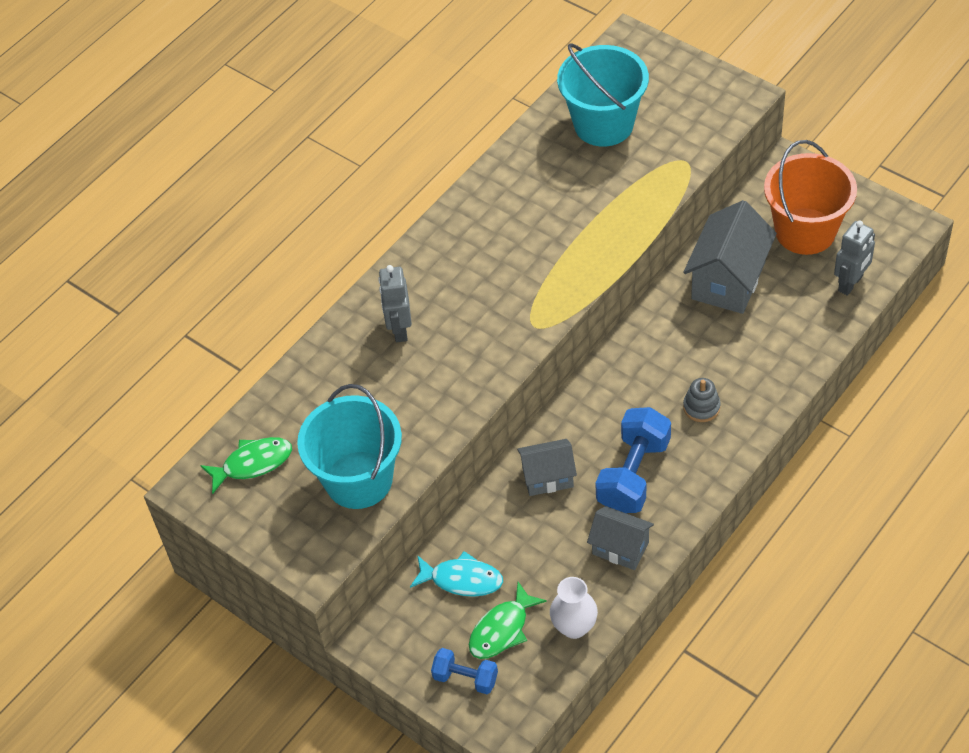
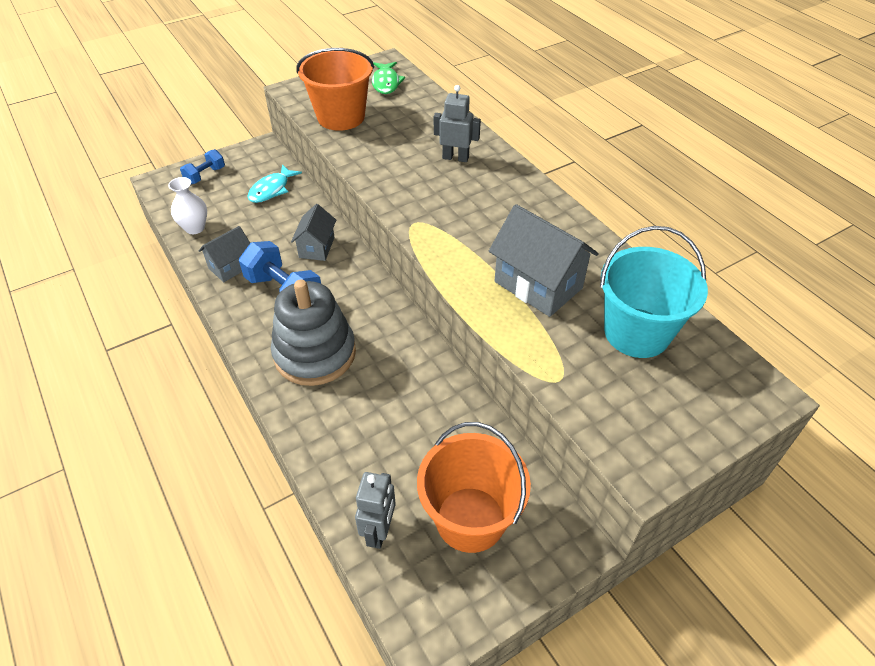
camera: 105 degrees right, 5 degrees down
(358, 480) = (341, 117): turquoise bucket -> orange bucket
(502, 629) = (222, 197): green fish -> none
(701, 407) = (315, 353): grey stacking toy -> grey stacking toy, size x2.43
(728, 280) = (439, 424): grey house -> grey house (538, 285)
(851, 283) = (379, 531): grey robot -> grey robot turned 135 degrees counterclockwise

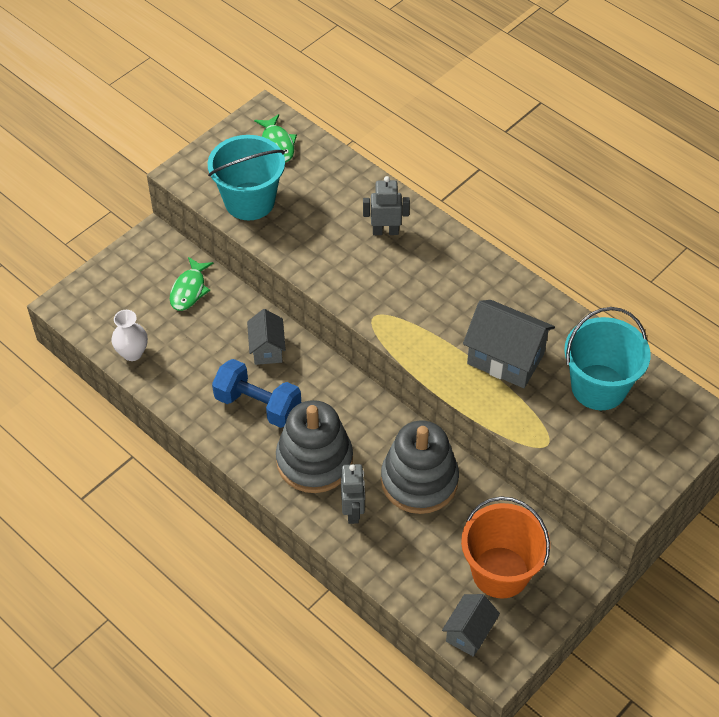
camera: 15 degrees left, 5 degrees up
(205, 175) = (109, 286): blue dumbbell -> none
(231, 266) = (192, 389): grey house -> grey house (469, 633)
(271, 190) = (189, 290): turquoise fish -> green fish
(341, 117) = (249, 201): orange bucket -> turquoise bucket
(379, 531) = (432, 599): grey robot -> grey robot (353, 511)
(414, 397) = (419, 481): none -> grey stacking toy

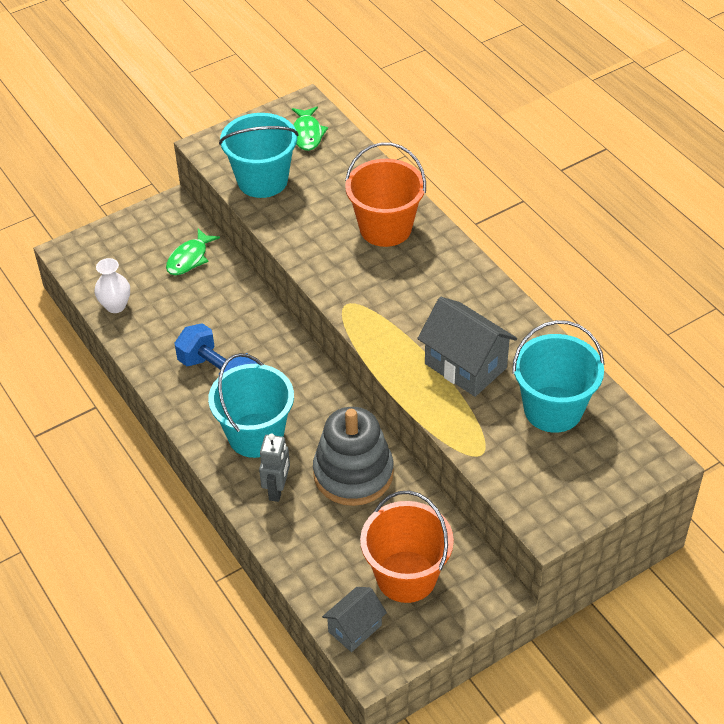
camera: 15 degrees right, 5 degrees down
(267, 349) = (245, 324): grey house -> none
(314, 460) = (255, 435): grey stacking toy -> turquoise bucket
(385, 231) = (385, 228): grey robot -> orange bucket

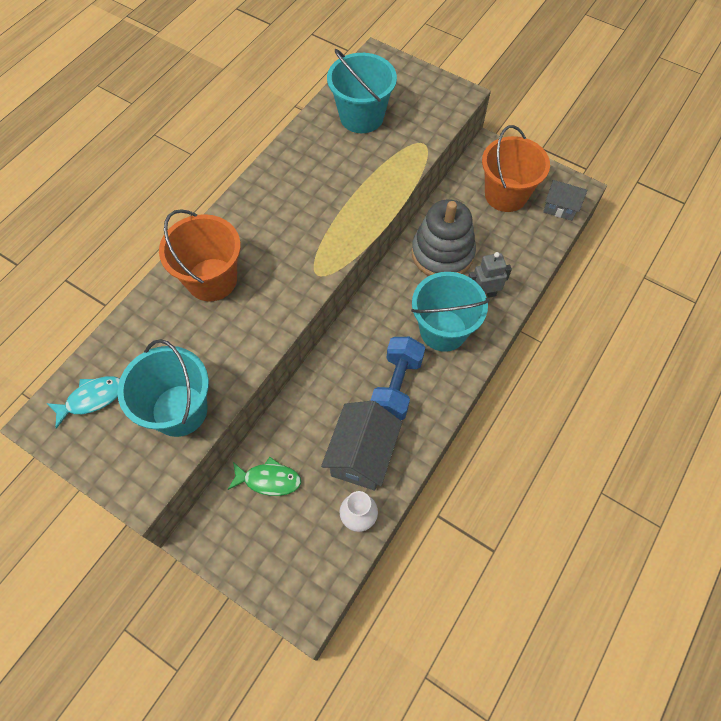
camera: 115 degrees left, 15 degrees up
(307, 134) = (92, 399): green fish -> turquoise fish
(465, 366) = (346, 176): grey house -> grey house (362, 455)

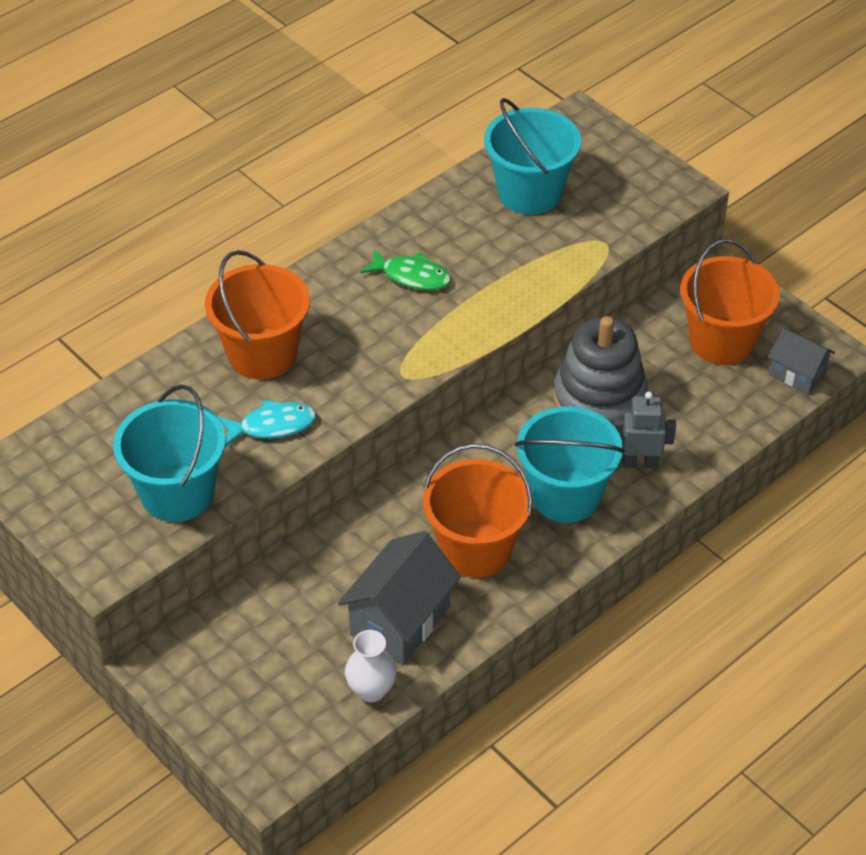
camera: 15 degrees right, 15 degrees down
(92, 399) = (73, 458): turquoise fish -> turquoise fish (273, 426)
(269, 480) = (266, 621): green fish -> green fish (412, 276)
(396, 386) = (475, 549): blue dumbbell -> orange bucket

